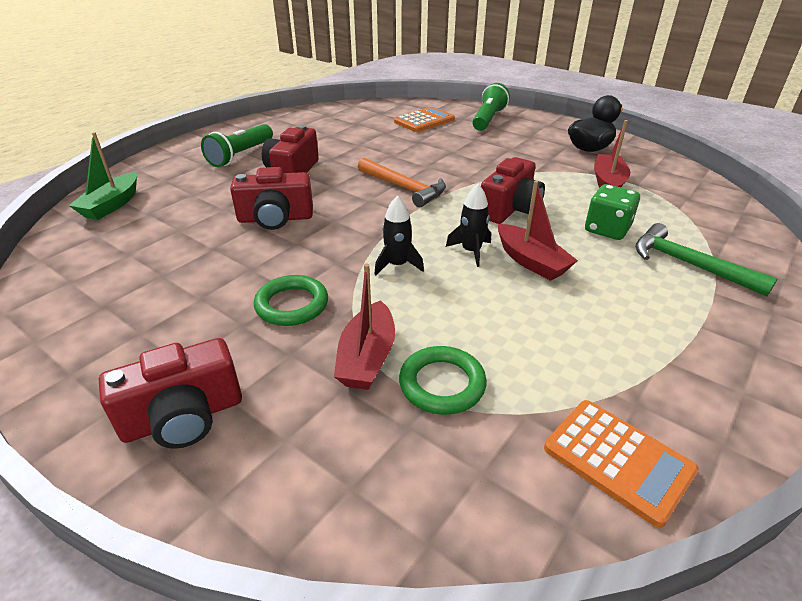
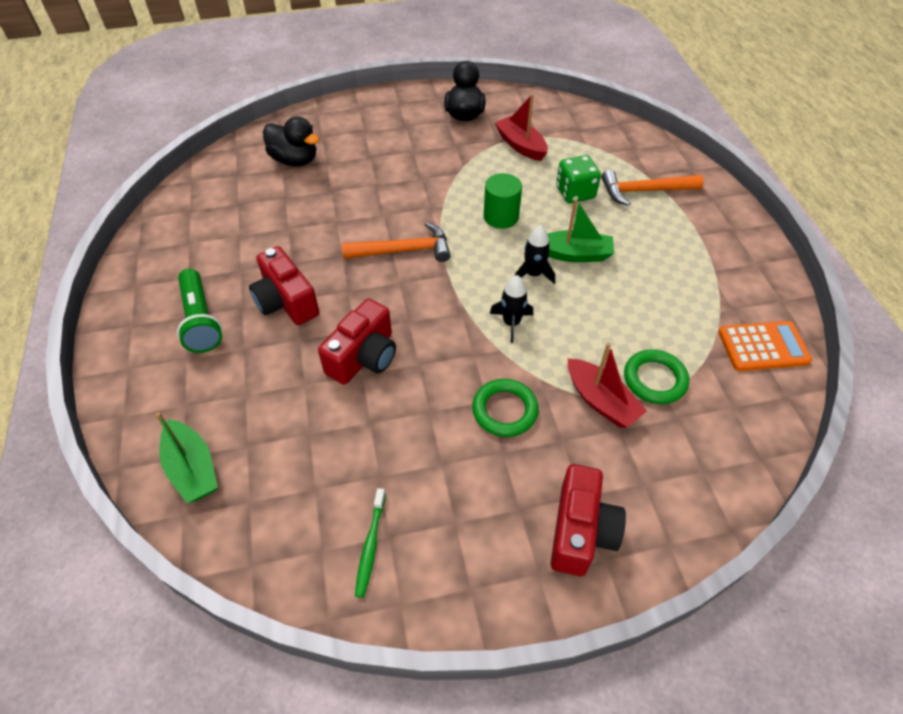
camera: 50 degrees left, 15 degrees up
(88, 301) = (370, 545): none -> green toothbrush
(424, 121) = (295, 160): orange calculator -> black duck
(488, 119) = (345, 124): green flashlight -> none
(510, 209) = (501, 217): red camera -> green cylinder
(531, 261) = (574, 254): red boat -> green boat
(688, 264) = (644, 191): green hammer -> orange hammer

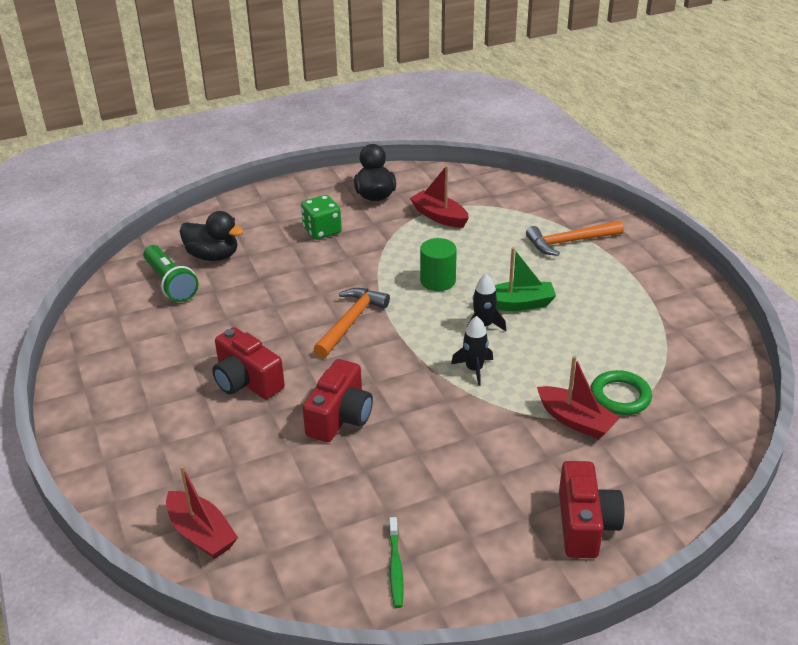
camera: 10 degrees left, 15 degrees down
(192, 469) = (201, 533): green boat -> red boat
(200, 320) = (164, 409): green flashlight -> green flashlight (170, 283)
(403, 250) = (350, 322): orange hammer -> orange hammer turned 45 degrees counterclockwise
(505, 410) = (488, 441): green ring -> none
(575, 193) = (504, 251): green dice -> green dice (322, 231)
(763, 347) = (711, 356): orange calculator -> none

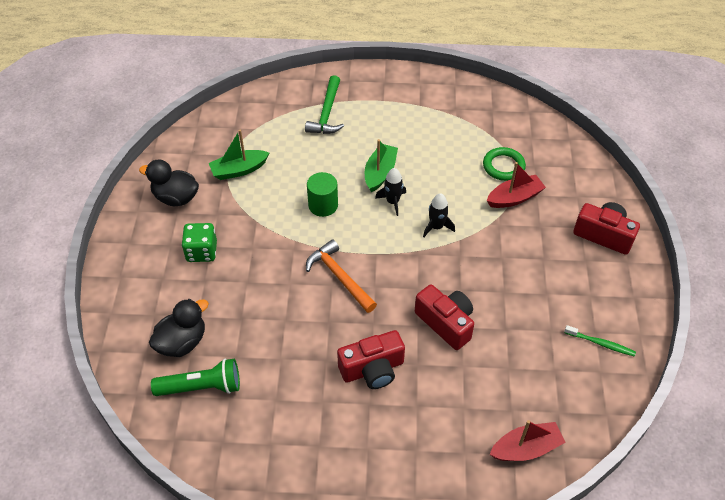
camera: 65 degrees left, 15 degrees up
(439, 216) = (239, 170): red boat -> green boat
(570, 242) = (327, 113): orange hammer -> green hammer

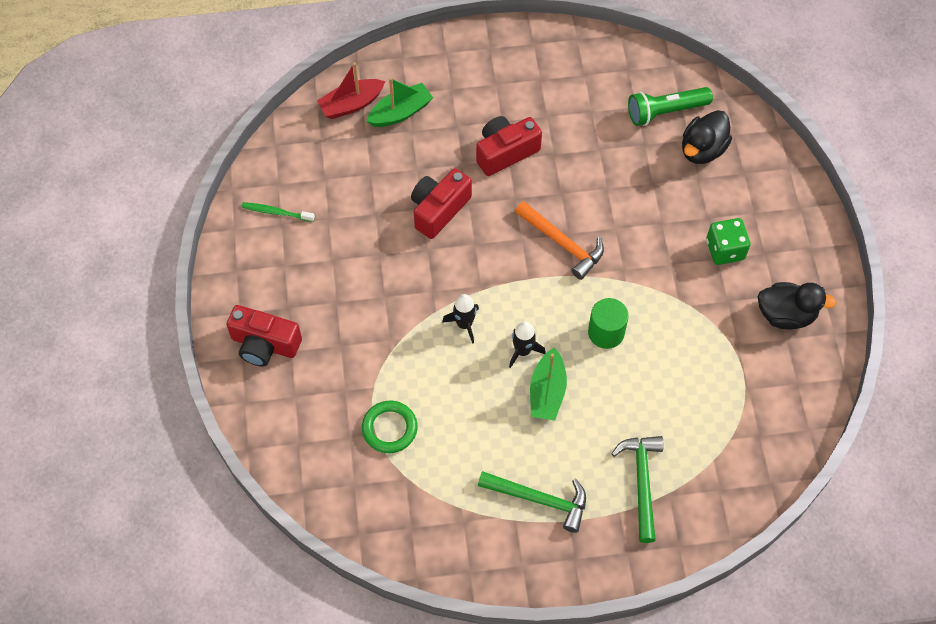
camera: 170 degrees right, 10 degrees up
(239, 170) = (726, 367): green boat -> green boat (400, 112)
(400, 113) = (539, 499): none -> green hammer
(446, 323) = (439, 210): red camera -> red camera turned 90 degrees clockwise
(514, 198) = (373, 381): red boat -> none

